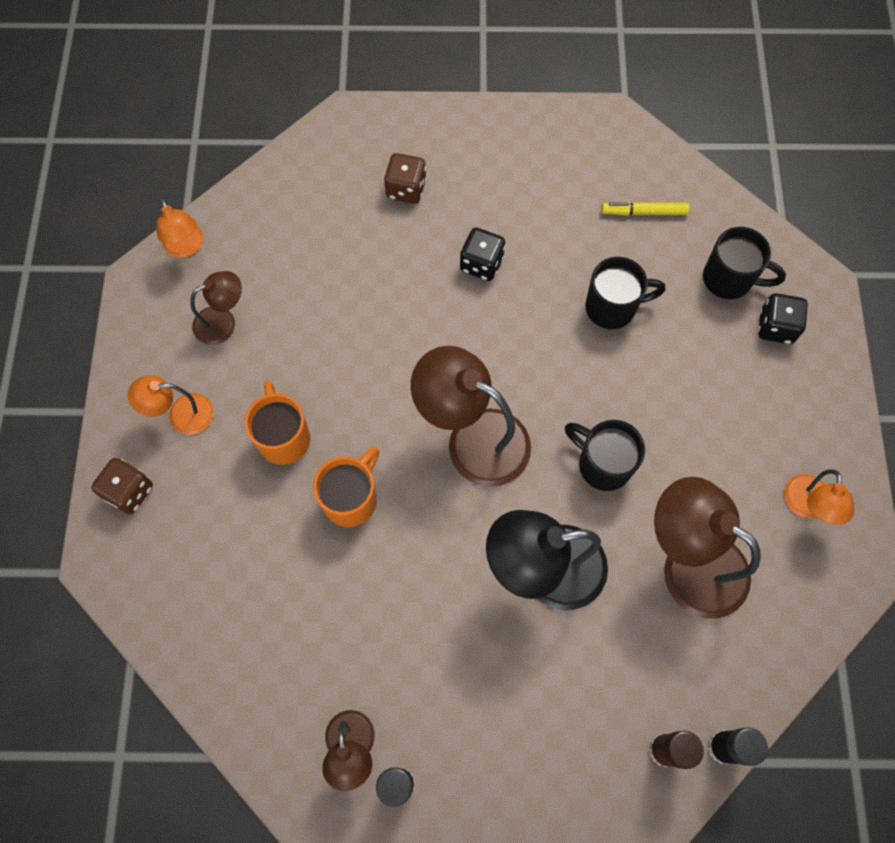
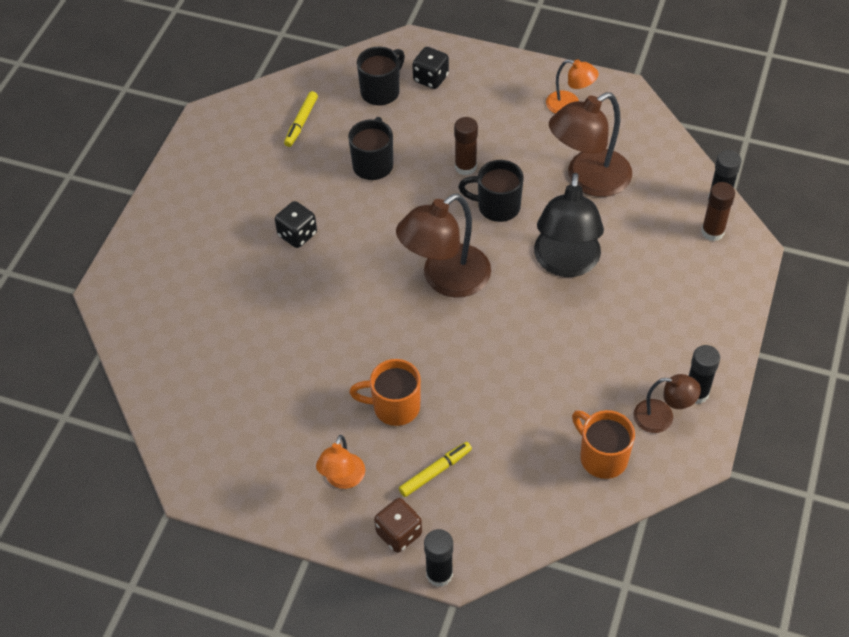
camera: 70 degrees left, 15 degrees down
(90, 547) = (439, 574): none -> black glue stick
(186, 247) = (177, 443): orange lamp -> none
(212, 506) = (435, 472): none -> yellow marker
(223, 322) = (266, 429): brown lamp -> none
(351, 499) = (465, 371): orange mug -> orange mug (602, 457)
(406, 189) = (202, 267): brown dice -> none
(602, 464) = (497, 206): black mug -> black mug turned 45 degrees clockwise
(650, 410) = (465, 167): none -> brown glue stick

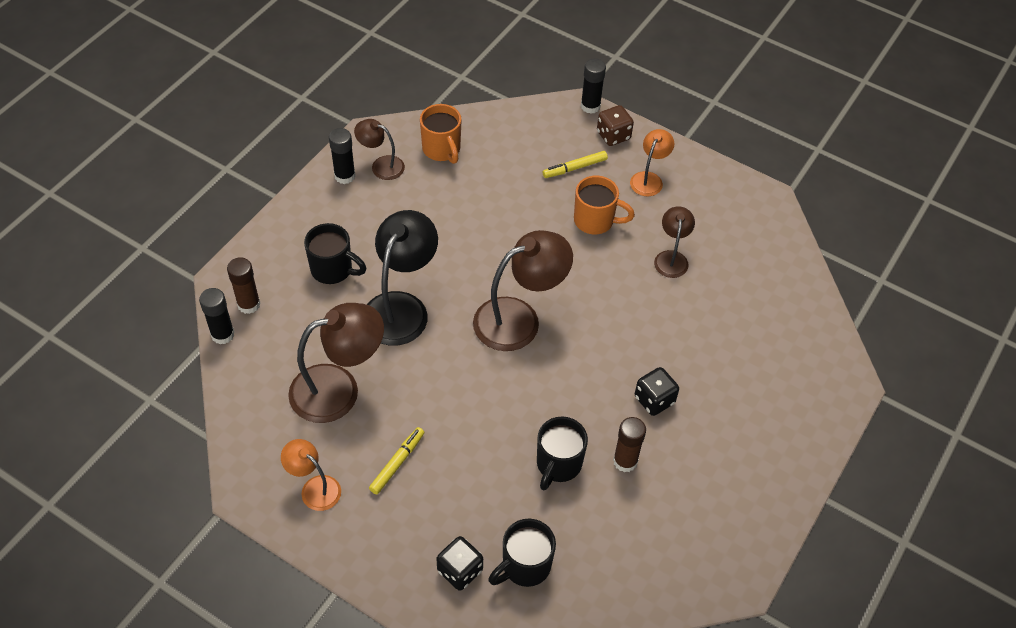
camera: 170 degrees left, 0 degrees up
(301, 122) = (629, 544): yellow marker -> yellow marker (397, 463)
(301, 382) = (671, 258): none -> brown lamp
(465, 167) = (459, 436): brown glue stick -> brown glue stick (625, 461)
(497, 206) = (444, 381): black mug -> black mug (333, 270)

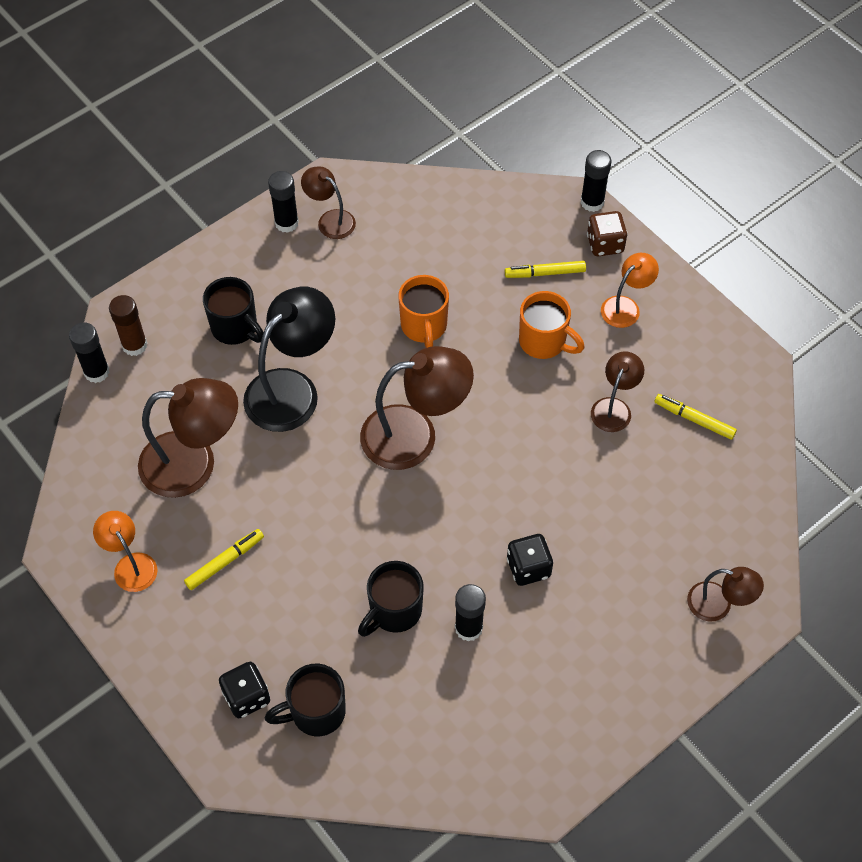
camera: 20 degrees right, 5 degrees up
(442, 150) = (403, 217): orange mug -> orange mug (424, 327)
(625, 461) = (468, 628): brown glue stick -> black glue stick
(737, 252) = (694, 419): none -> yellow marker
(815, 389) = (718, 605): none -> brown lamp

